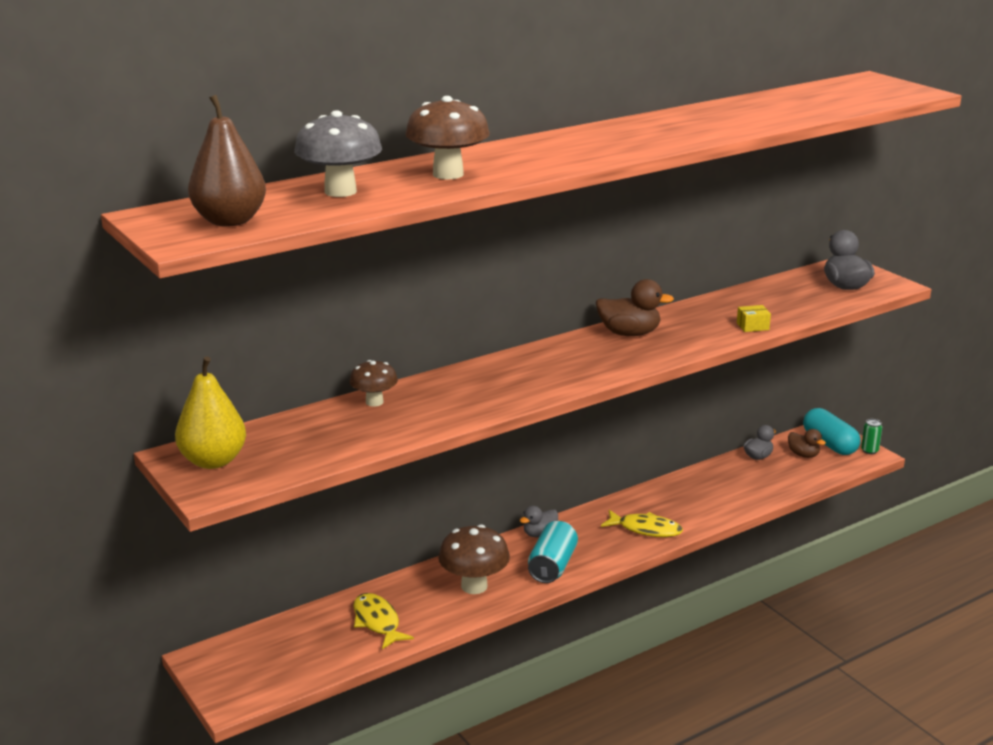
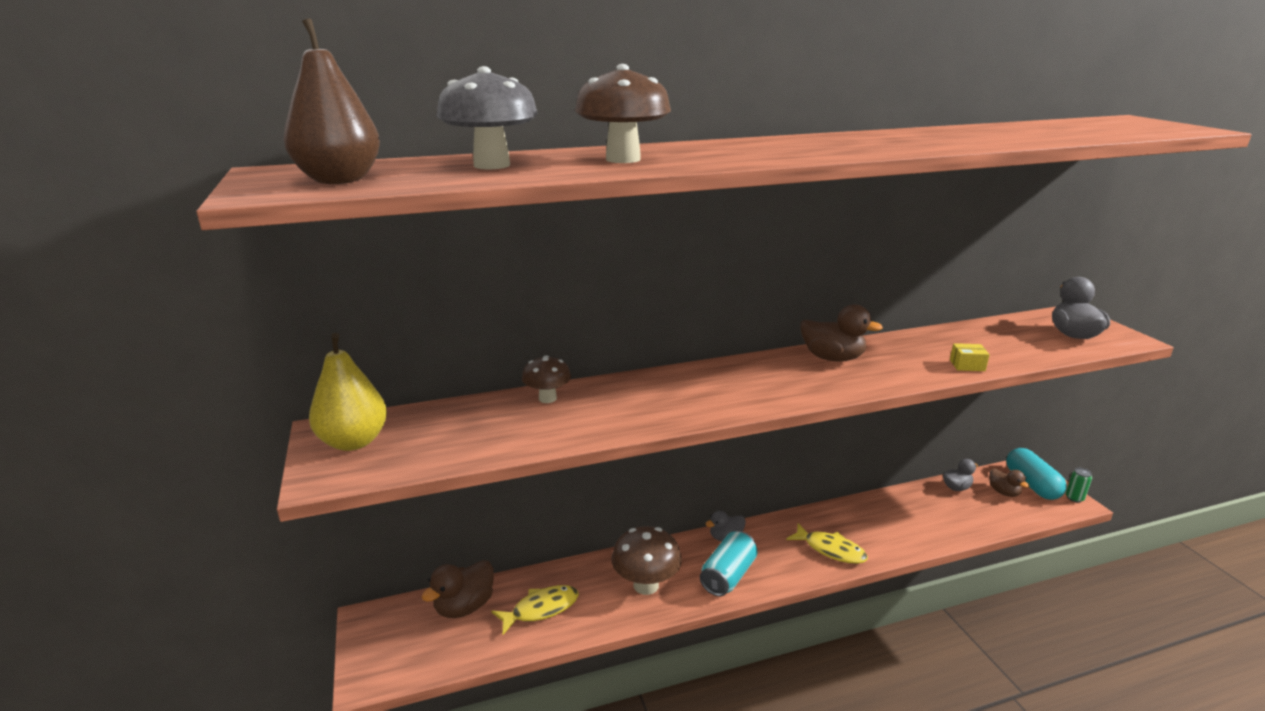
camera: 15 degrees right, 0 degrees up
(297, 632) = (464, 606): none -> brown duck
(377, 622) = (541, 609): yellow fish -> yellow fish turned 75 degrees clockwise

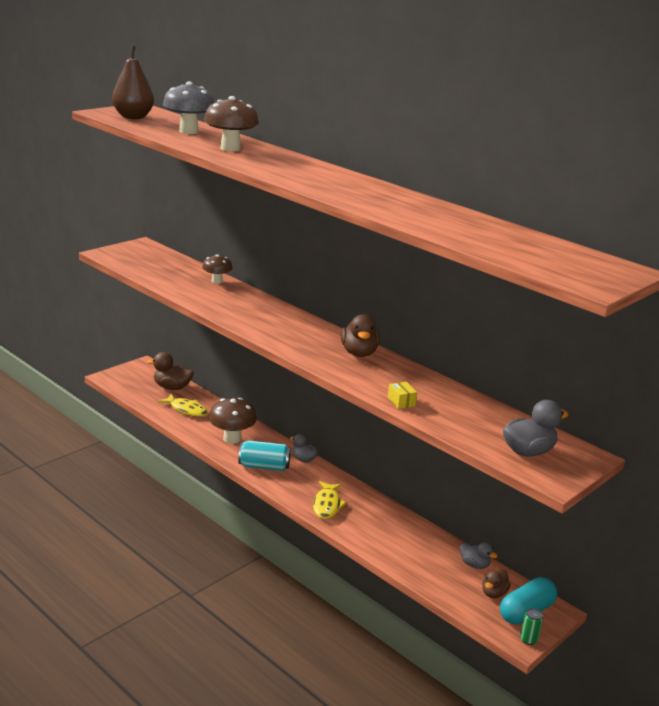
camera: 60 degrees right, 0 degrees up
(353, 442) = (137, 251): yellow pear -> none

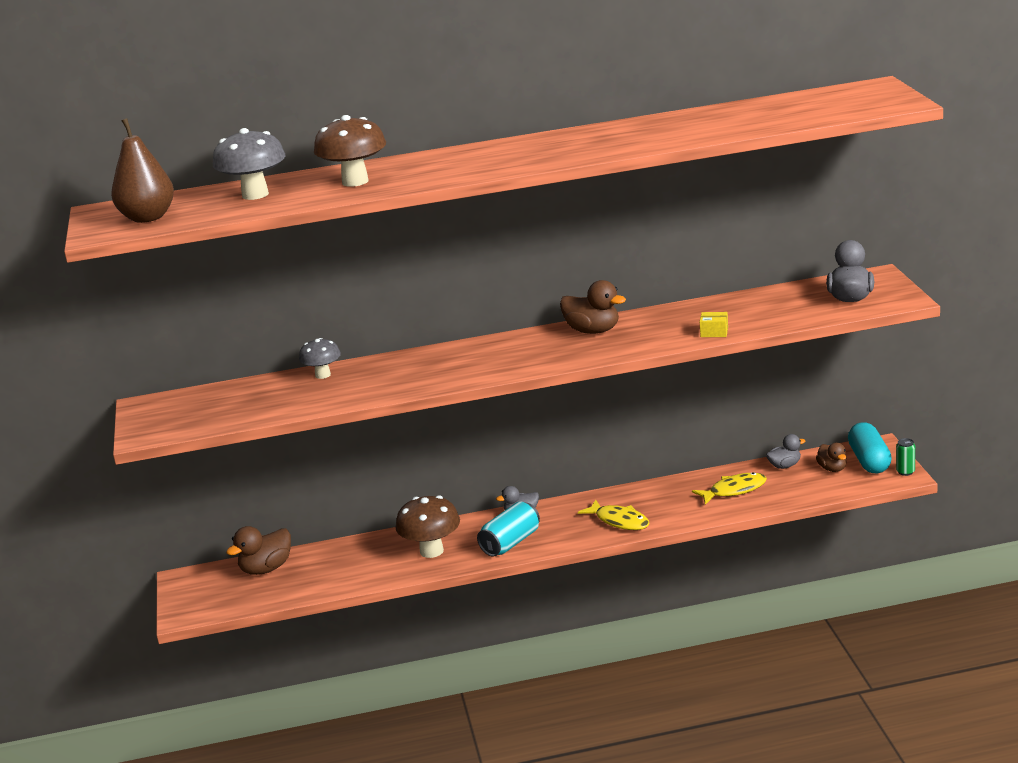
camera: 50 degrees left, 0 degrees up
(186, 410) = (333, 569): yellow fish -> yellow fish (734, 490)
(217, 281) = (323, 375): brown mushroom -> grey mushroom

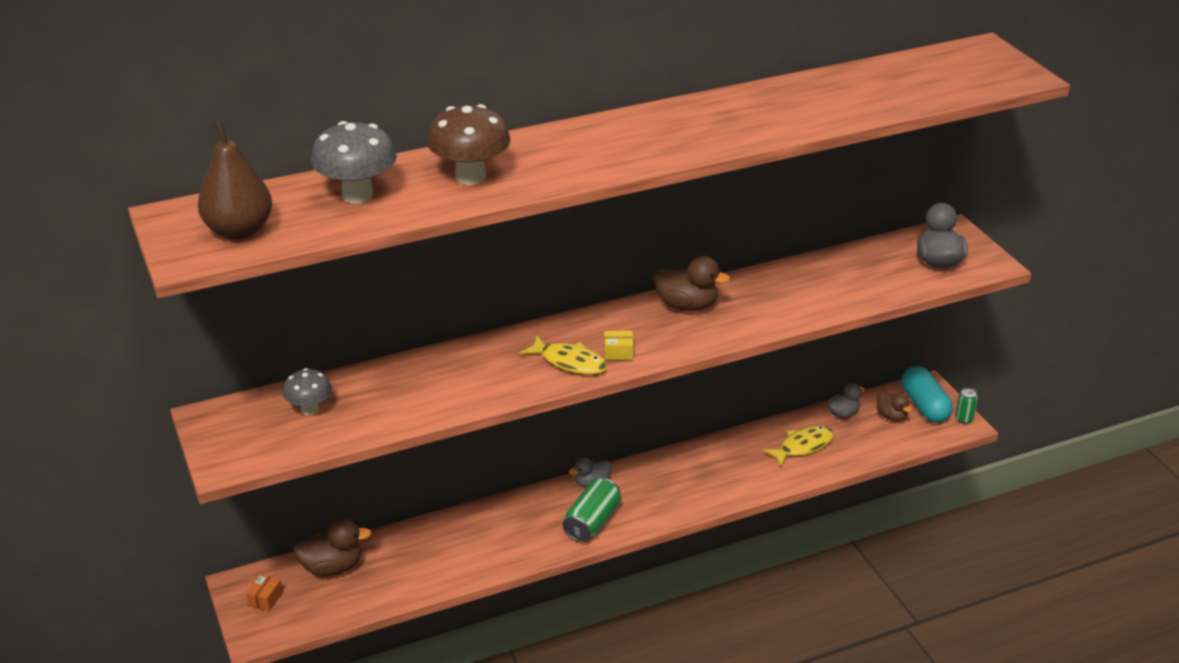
camera: 15 degrees left, 10 degrees up
(201, 589) = (265, 599): none -> orange box
(266, 569) = (332, 567): brown duck -> brown duck turned 135 degrees counterclockwise
(323, 375) = (406, 370): grey mushroom -> grey mushroom (310, 409)
(431, 551) = (510, 536): brown mushroom -> none
(510, 543) = (592, 522): turquoise can -> green can
(619, 521) = (698, 490): yellow fish -> yellow fish (569, 362)
(714, 332) = (817, 308): yellow box -> yellow box (618, 353)

